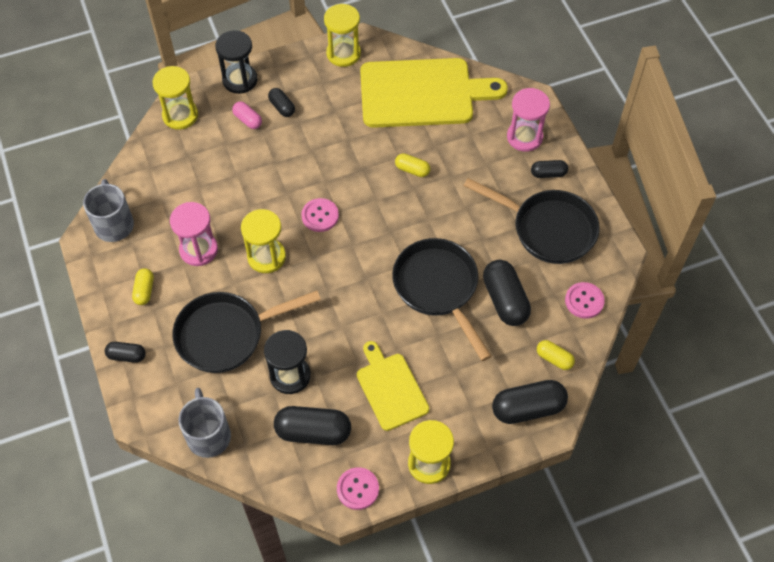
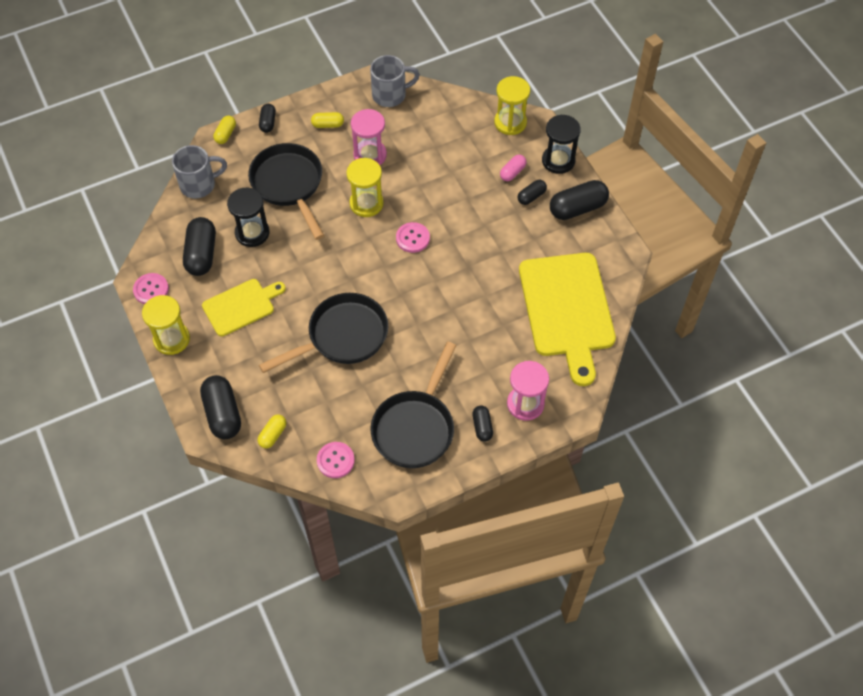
camera: 85 degrees right, 0 degrees up
(343, 53) = (606, 239): yellow hourglass -> none
(412, 170) = (472, 307): yellow capsule -> yellow capsule (225, 134)
(505, 300) = (333, 392): black capsule -> black capsule (577, 208)

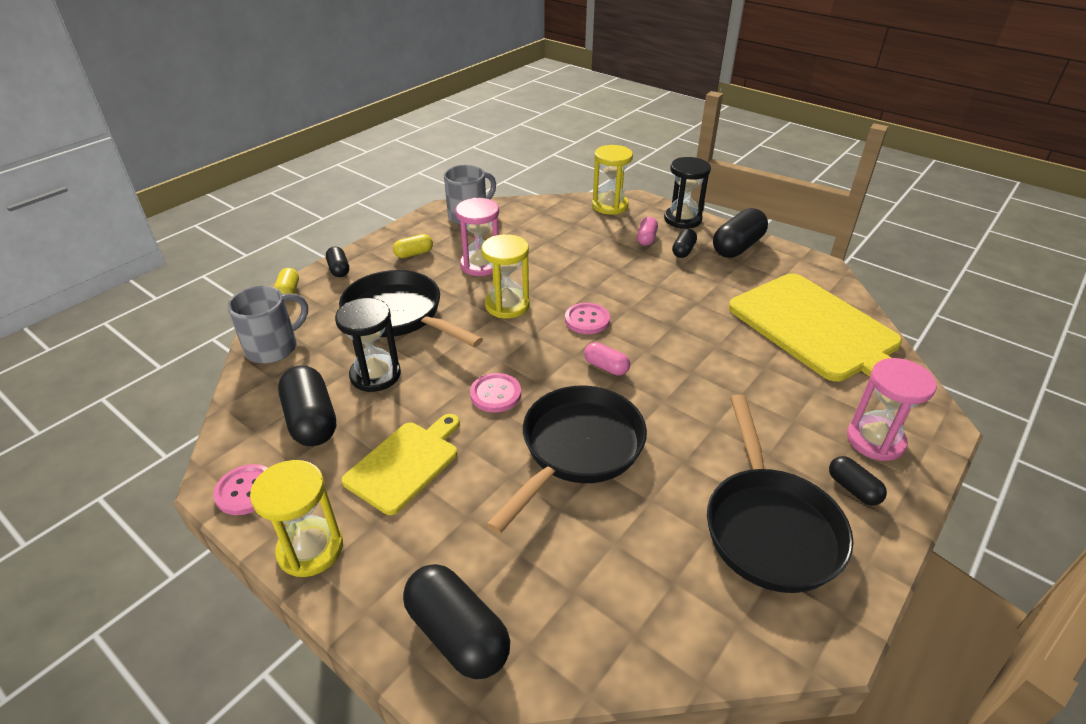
camera: 25 degrees left, 20 degrees down
(273, 435) = (565, 632): yellow capsule -> none
(335, 460) = (695, 630): pink button -> pink button (495, 394)
(399, 283) = (606, 367): none -> pink capsule

